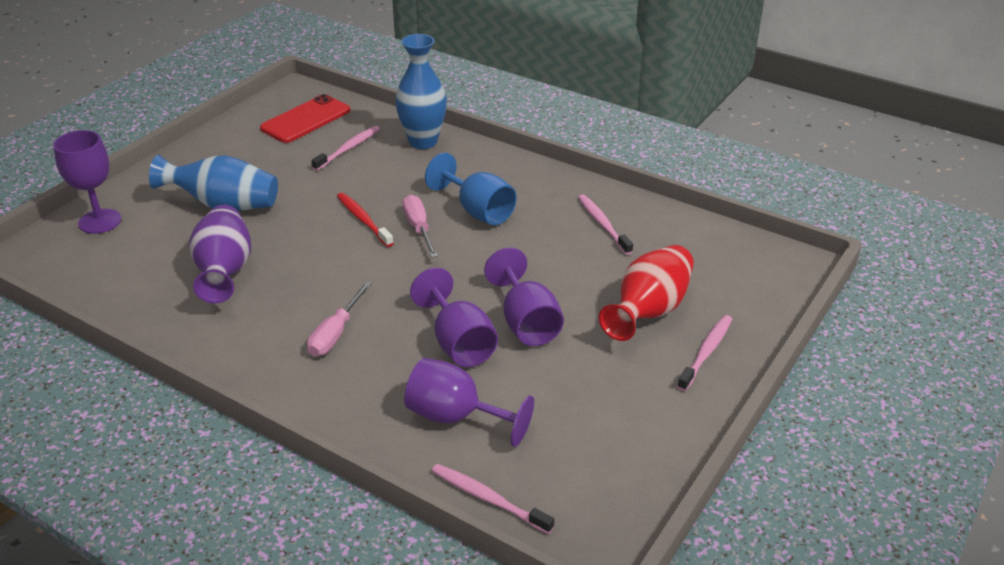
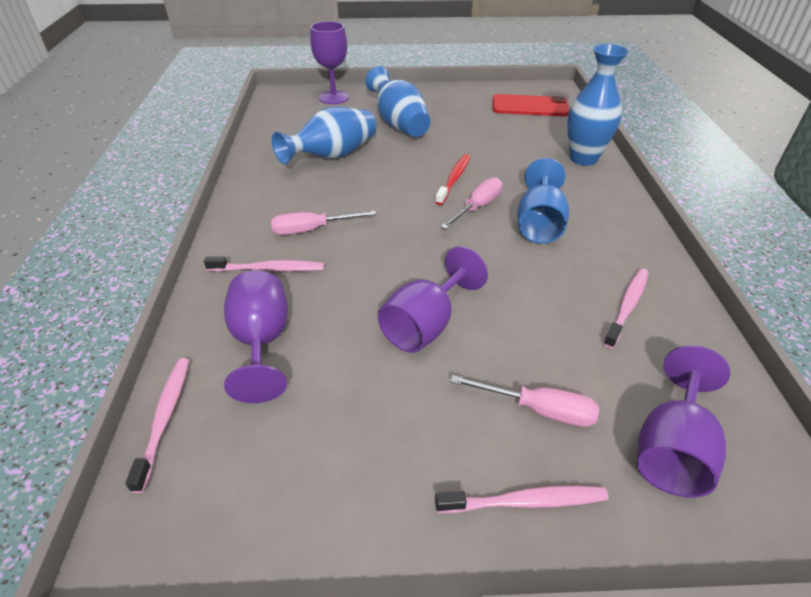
camera: 55 degrees right, 5 degrees up
(225, 271) = (332, 156): purple vase -> blue vase
(348, 148) = (524, 135): pink toothbrush -> pink toothbrush (269, 269)
(459, 343) = (358, 297): purple goblet -> purple goblet (671, 449)
(649, 311) = (538, 409): red vase -> pink screwdriver

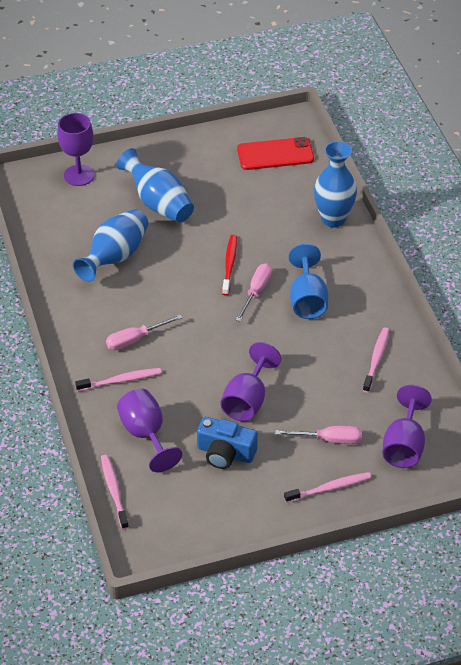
camera: 15 degrees left, 5 degrees up
(364, 395) = (225, 453): none -> blue camera

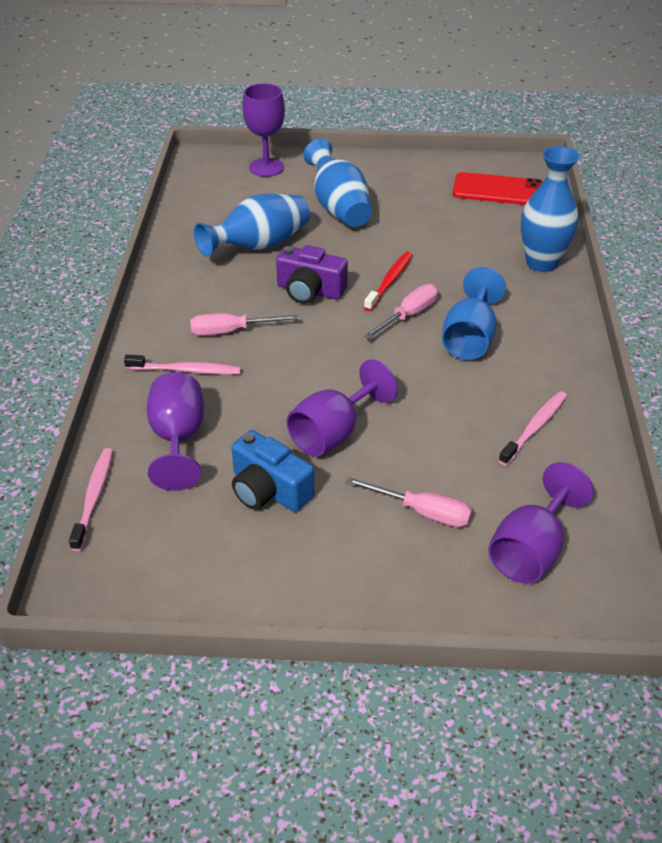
camera: 20 degrees right, 5 degrees down
(175, 288) = (310, 291): none -> purple camera
(329, 488) = (393, 579): pink toothbrush -> none

